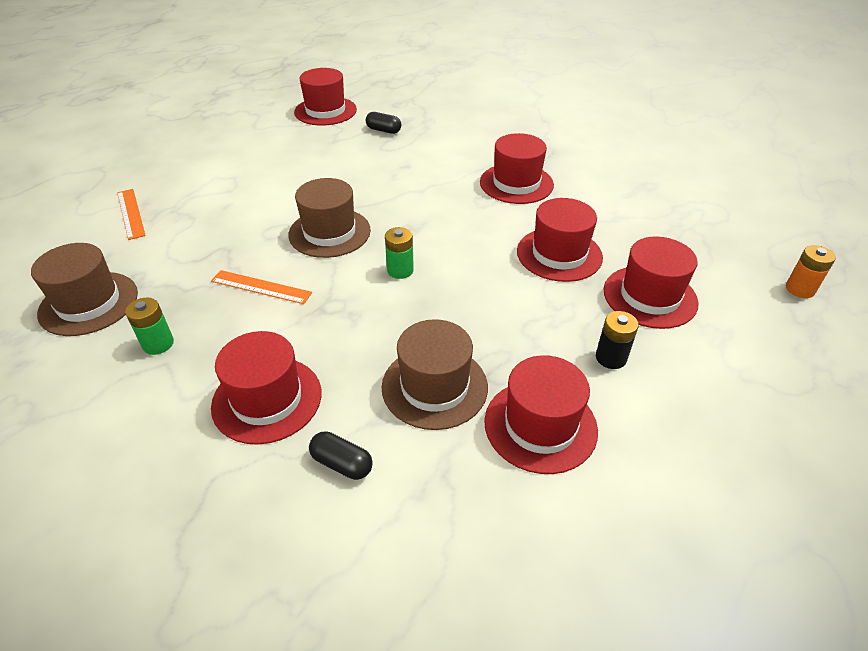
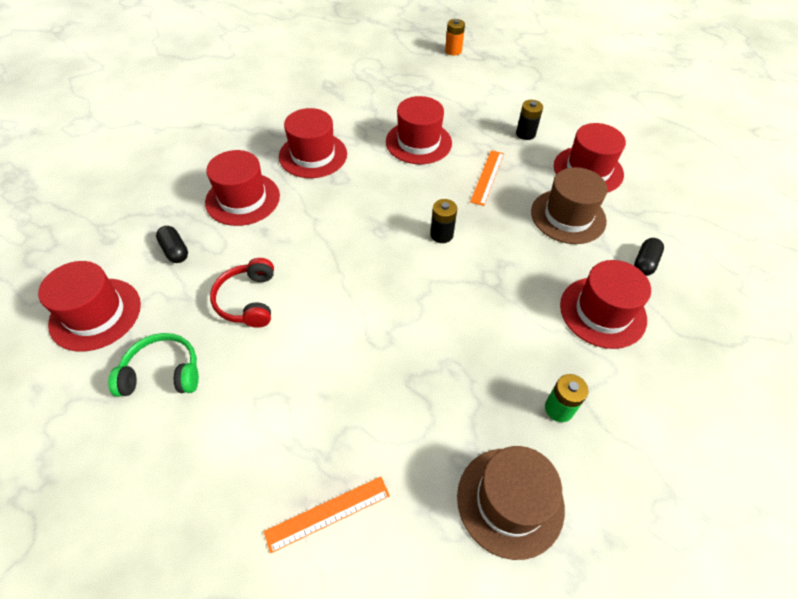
camera: 90 degrees left, 10 degrees up
(261, 287) = (470, 336): orange ruler -> orange ruler (487, 177)
(268, 140) = (162, 373): none -> green headphones
(327, 166) = (248, 300): none -> red headphones
(329, 232) = (383, 288): brown hat -> none
(383, 130) = (175, 251): black capsule -> black capsule turned 60 degrees counterclockwise
(400, 270) = (441, 235): green battery -> black battery
(650, 296) = (465, 108): red hat -> red hat (243, 199)

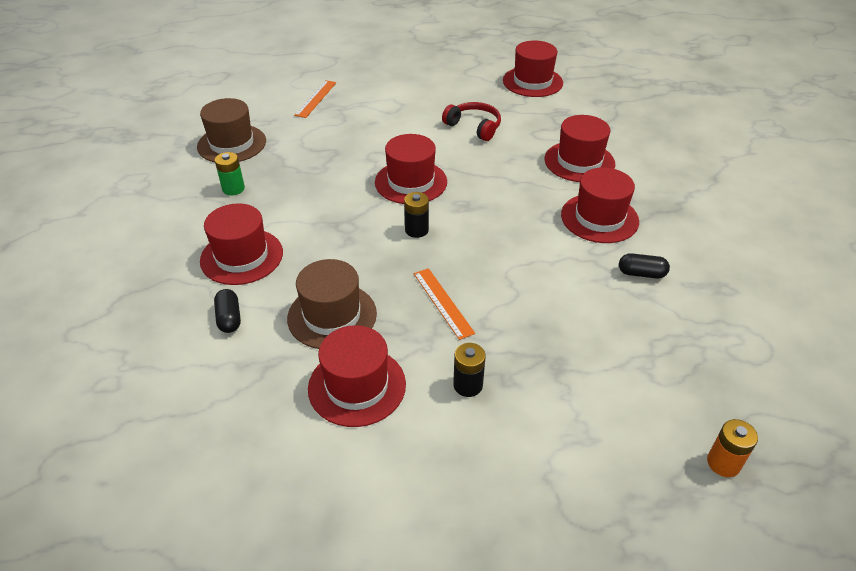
camera: 135 degrees right, 10 degrees down
(162, 373) = (460, 87): green headphones -> none
(175, 251) = (555, 119): black capsule -> black capsule (641, 274)
(418, 142) = (547, 291): red hat -> red hat (411, 182)

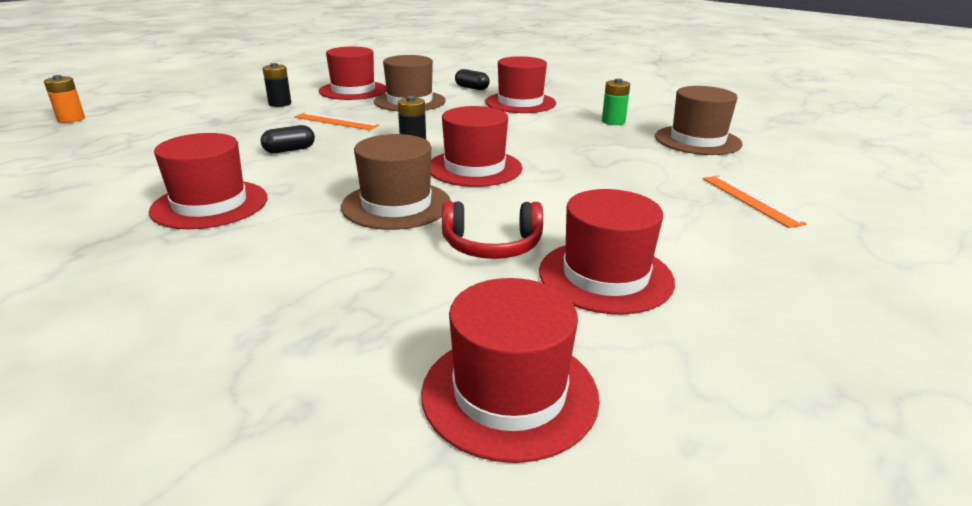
camera: 140 degrees right, 15 degrees down
(492, 170) = (396, 205): none -> brown hat
(579, 161) = (273, 257): red hat -> red hat (605, 276)
(641, 274) = (142, 177): black capsule -> black capsule (289, 150)

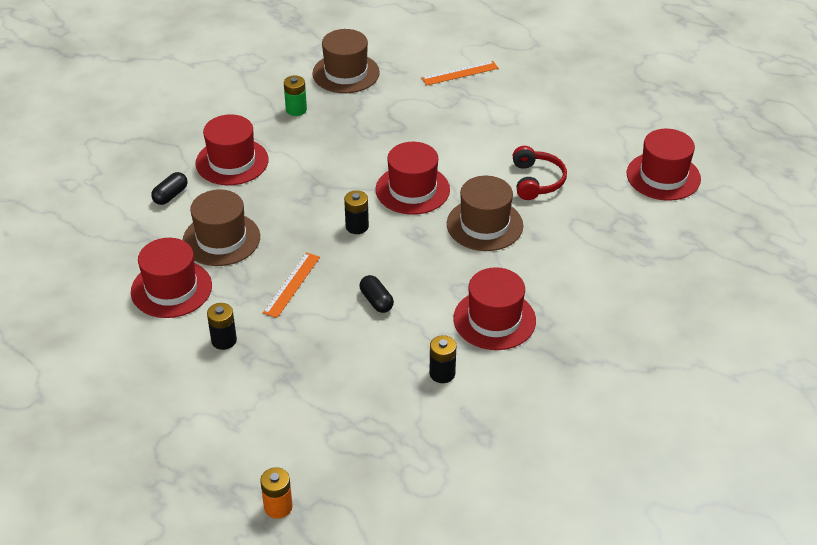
camera: 90 degrees left, 15 degrees up
(150, 175) = (442, 373): none -> black battery
(605, 276) = (564, 141): red hat -> none

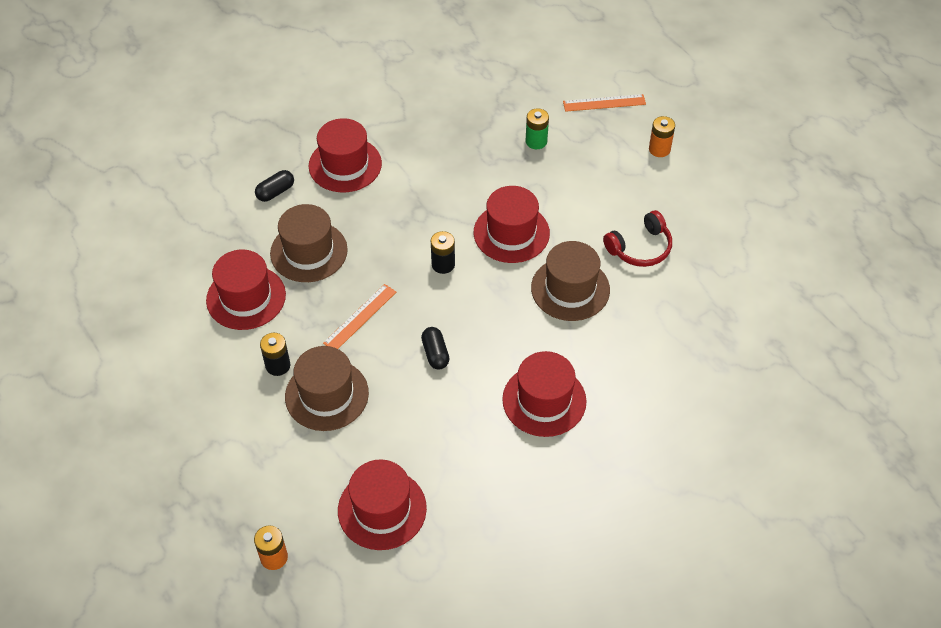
camera: 15 degrees right, 10 degrees up
(296, 110) = (425, 116): green battery -> green battery (536, 141)
(346, 73) = (488, 81): brown hat -> brown hat (326, 395)
(442, 373) = (473, 449): black battery -> none
(524, 101) = (659, 149): none -> orange battery
(536, 181) = (640, 248): red headphones -> red headphones turned 45 degrees clockwise
(663, 176) = (774, 269): red hat -> red hat (382, 509)

